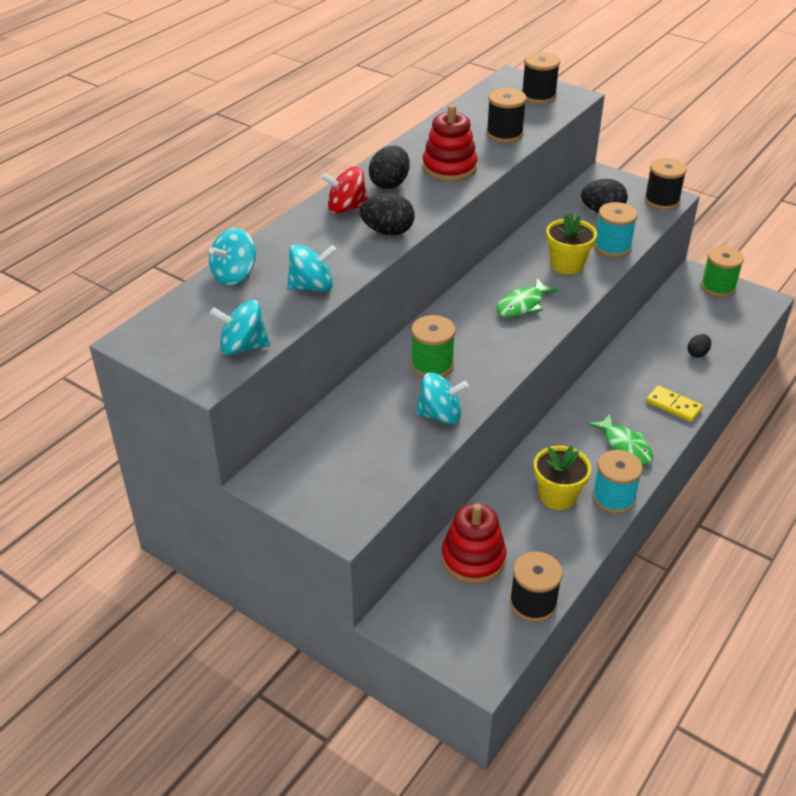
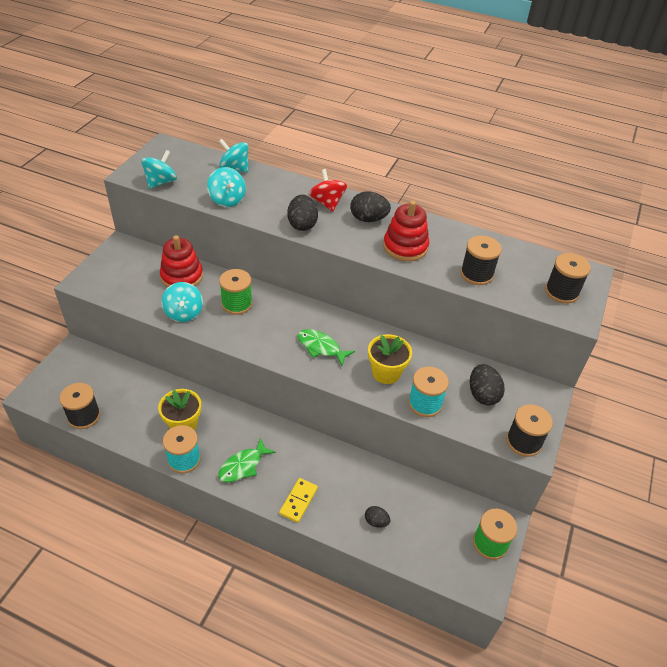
camera: 75 degrees right, 5 degrees up
(243, 347) = (161, 182): turquoise spinning top -> turquoise spinning top turned 45 degrees clockwise
(473, 559) = (122, 382): red stacking toy -> red stacking toy (182, 276)

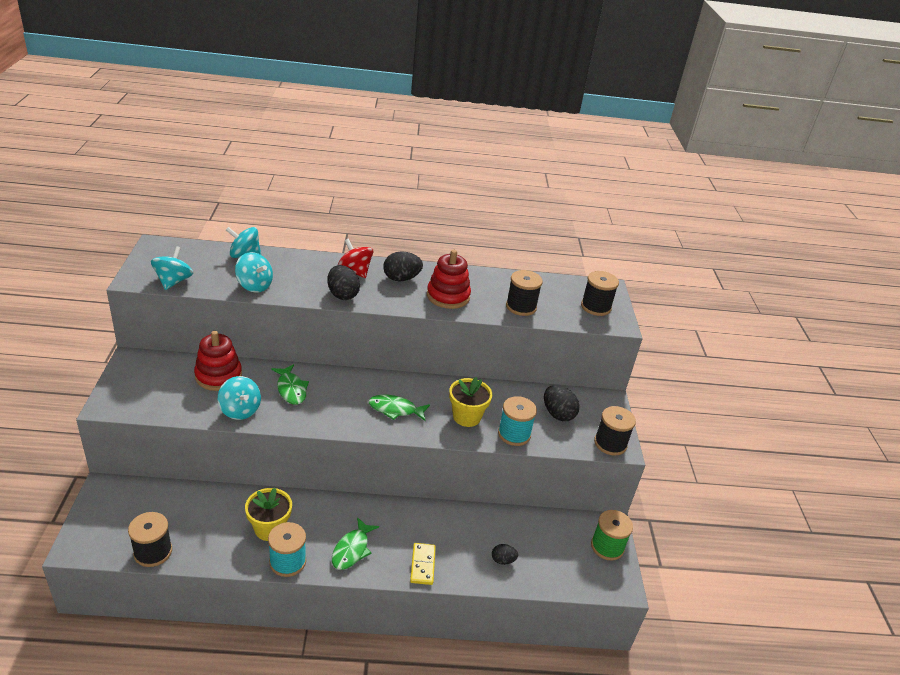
camera: 25 degrees left, 10 degrees down
(237, 304) = (291, 389): green spool -> green fish

